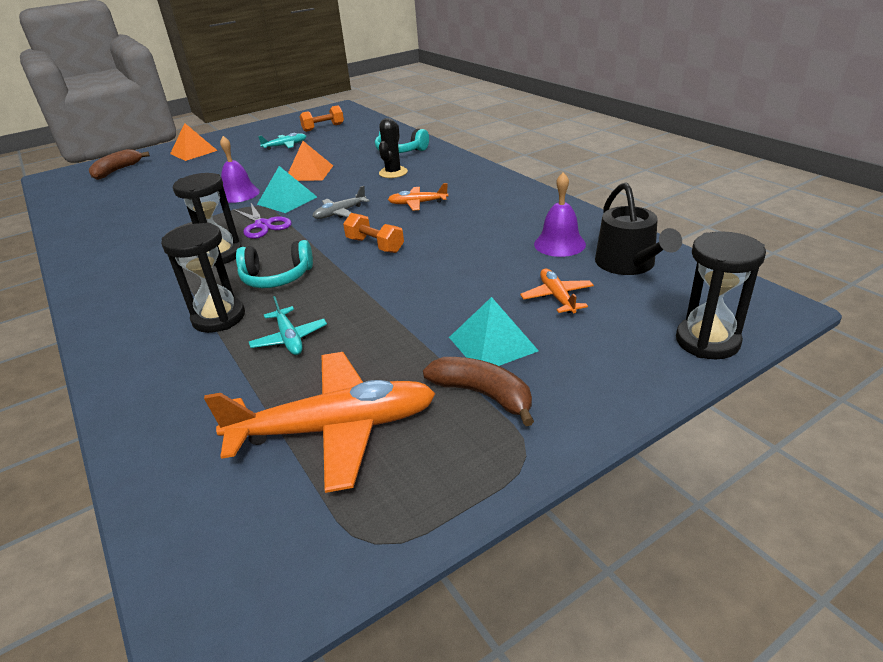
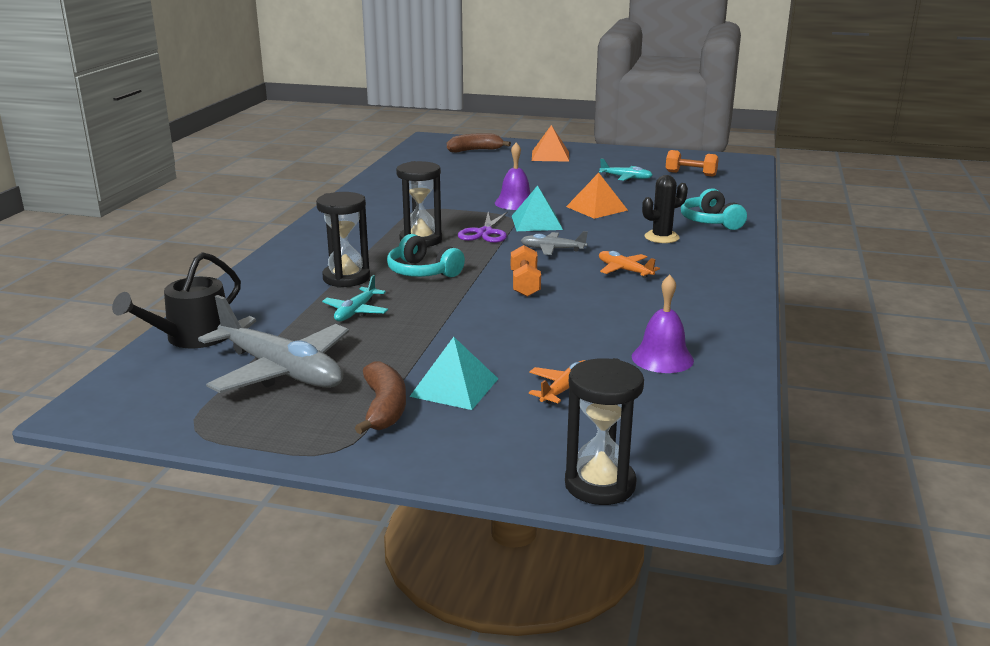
camera: 45 degrees right, 10 degrees down
(334, 429) = (281, 371): orange plane -> grey plane
(628, 264) = (681, 404): black watering can -> black watering can (192, 337)

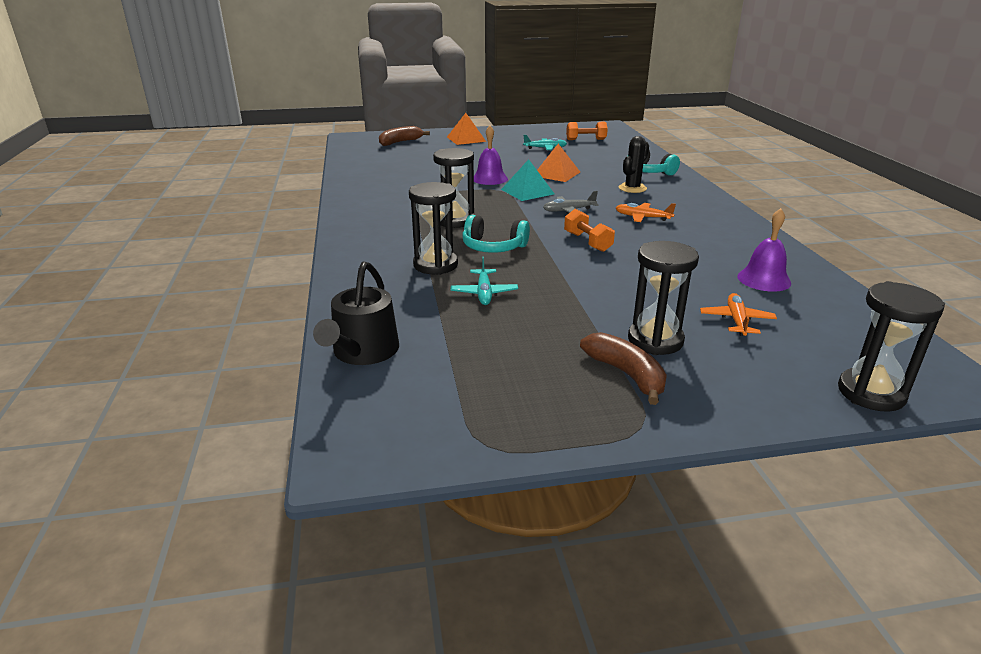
camera: 25 degrees left, 5 degrees up
(281, 371) = (491, 363): grey plane -> none
(454, 387) = (655, 340): turquoise pyramid -> black hourglass
(485, 233) = (499, 206): purple scissors -> none

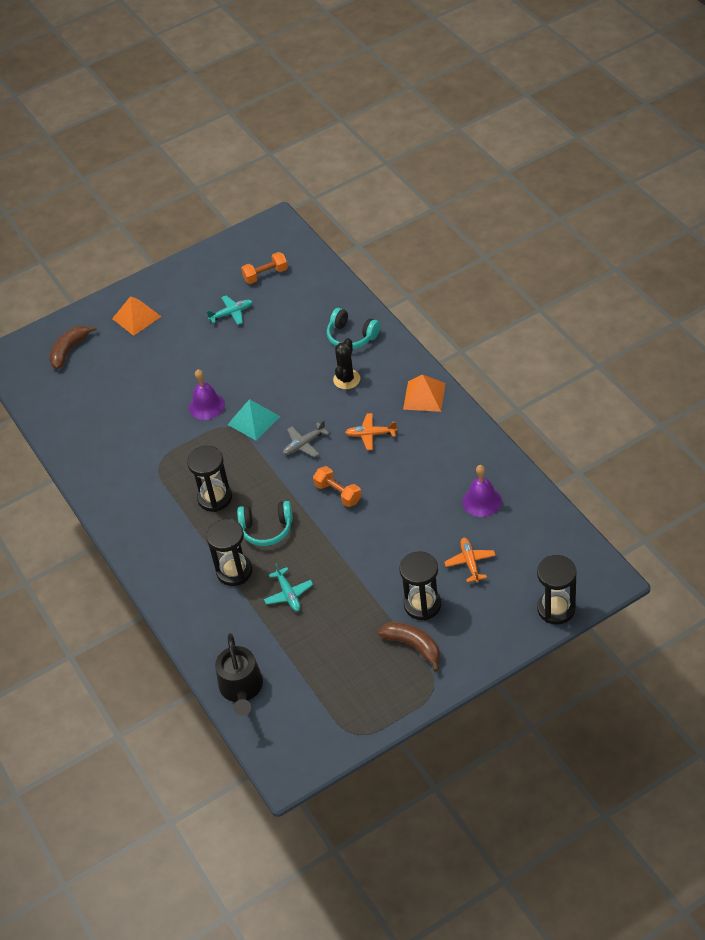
camera: 15 degrees left, 20 degrees up
(556, 174) = (266, 372): orange pyramid -> orange pyramid (424, 396)

